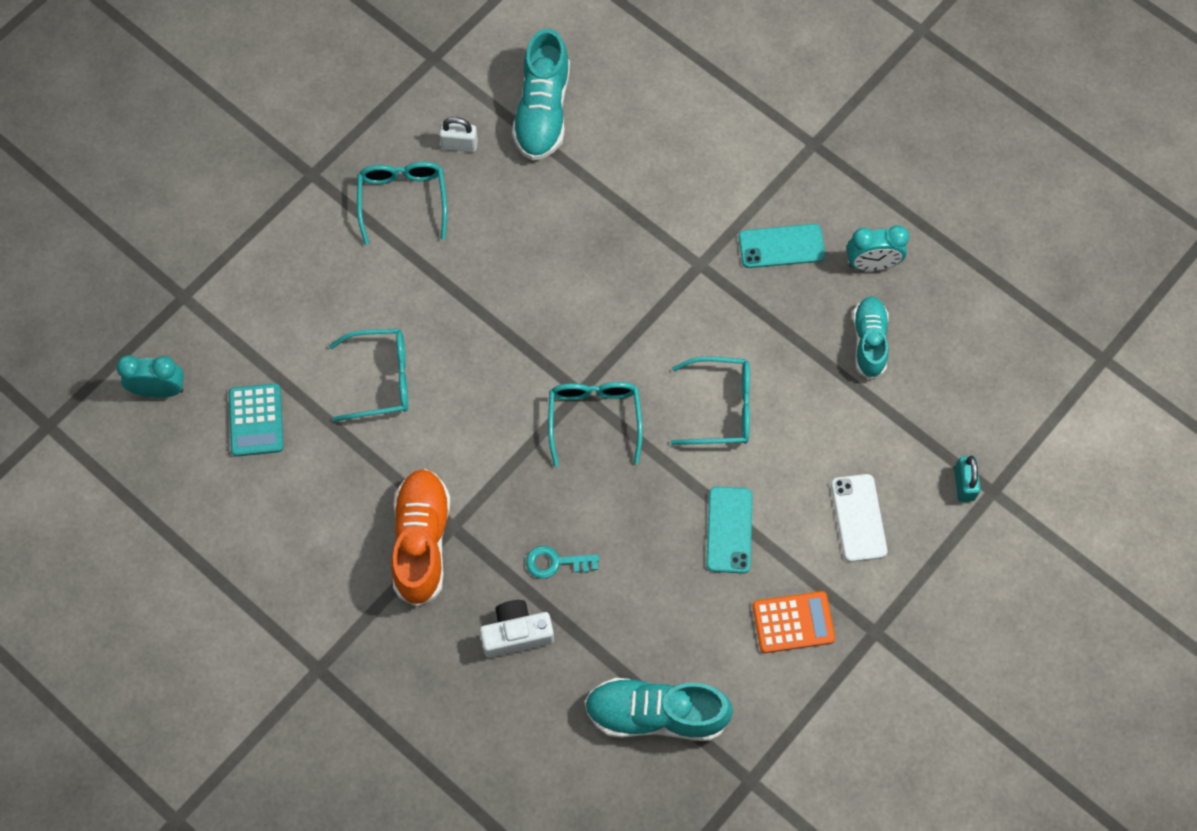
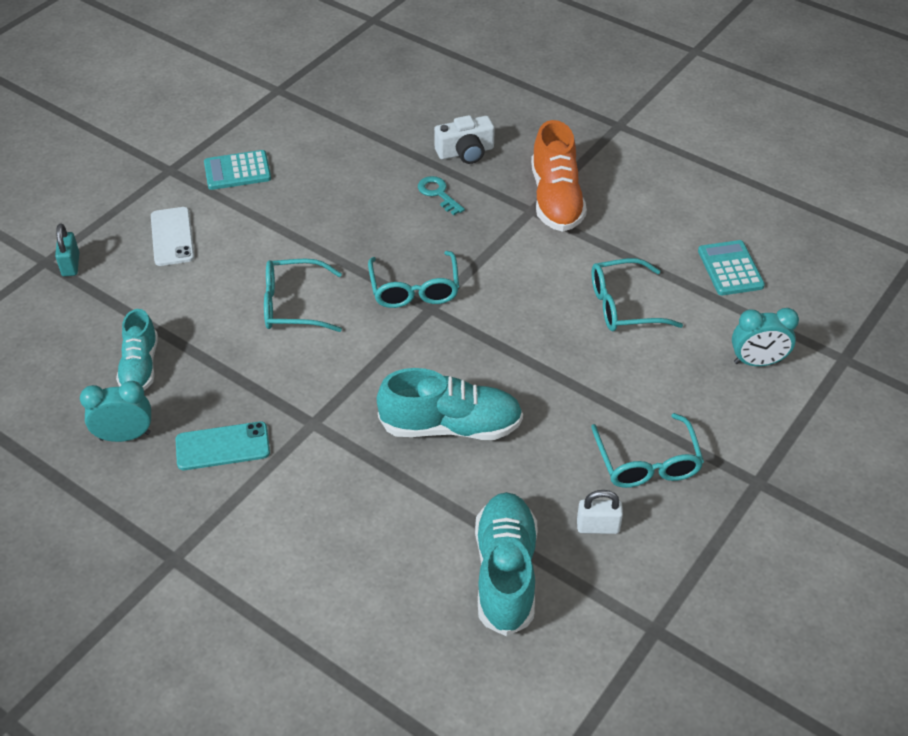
camera: 175 degrees right, 20 degrees down
(160, 390) = (830, 284): turquoise clock -> turquoise clock (757, 362)
(556, 562) = (438, 194): turquoise key -> turquoise key turned 120 degrees counterclockwise
(656, 714) = (350, 117): turquoise shoe -> turquoise shoe (451, 426)
(729, 530) = (289, 222): turquoise phone -> none
(793, 622) = (237, 171): orange calculator -> turquoise calculator

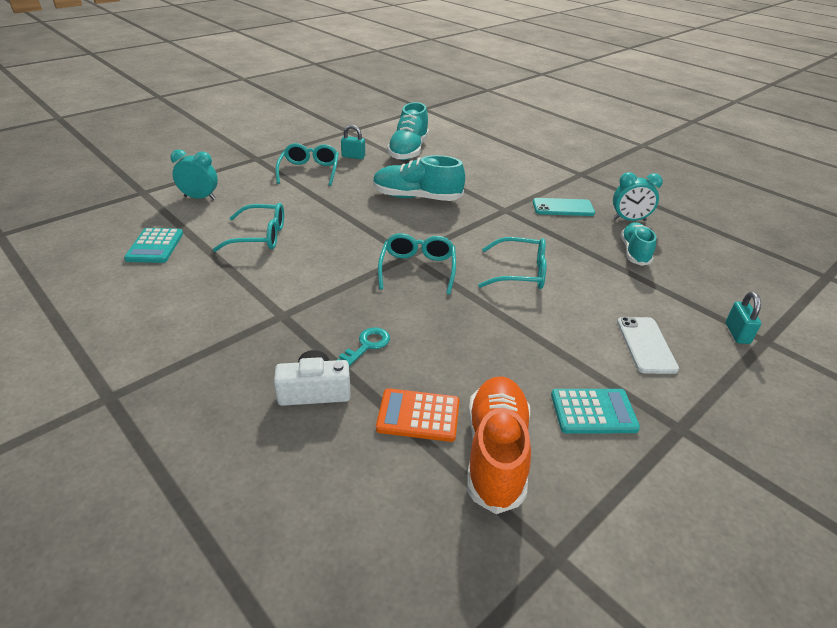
camera: 170 degrees left, 10 degrees down
(378, 148) = (418, 415): none -> orange calculator
(438, 194) = (366, 346): turquoise key -> turquoise key turned 120 degrees counterclockwise
(556, 199) = (251, 321): orange shoe -> orange shoe (496, 453)
(598, 526) = (353, 156): white padlock -> turquoise padlock

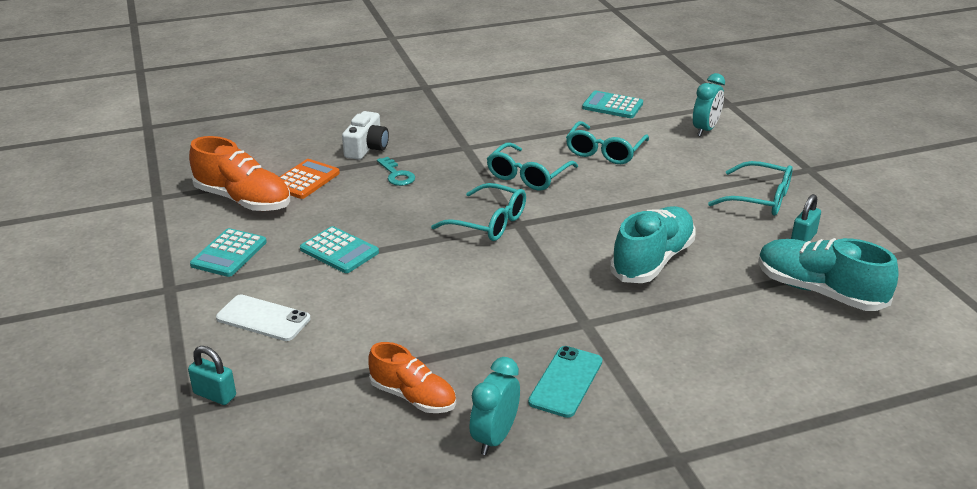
camera: 115 degrees right, 5 degrees down
(520, 273) = (436, 284): turquoise glasses -> turquoise glasses (527, 176)
(523, 337) = (339, 251): none -> turquoise calculator
(634, 252) = (413, 397): turquoise shoe -> orange shoe

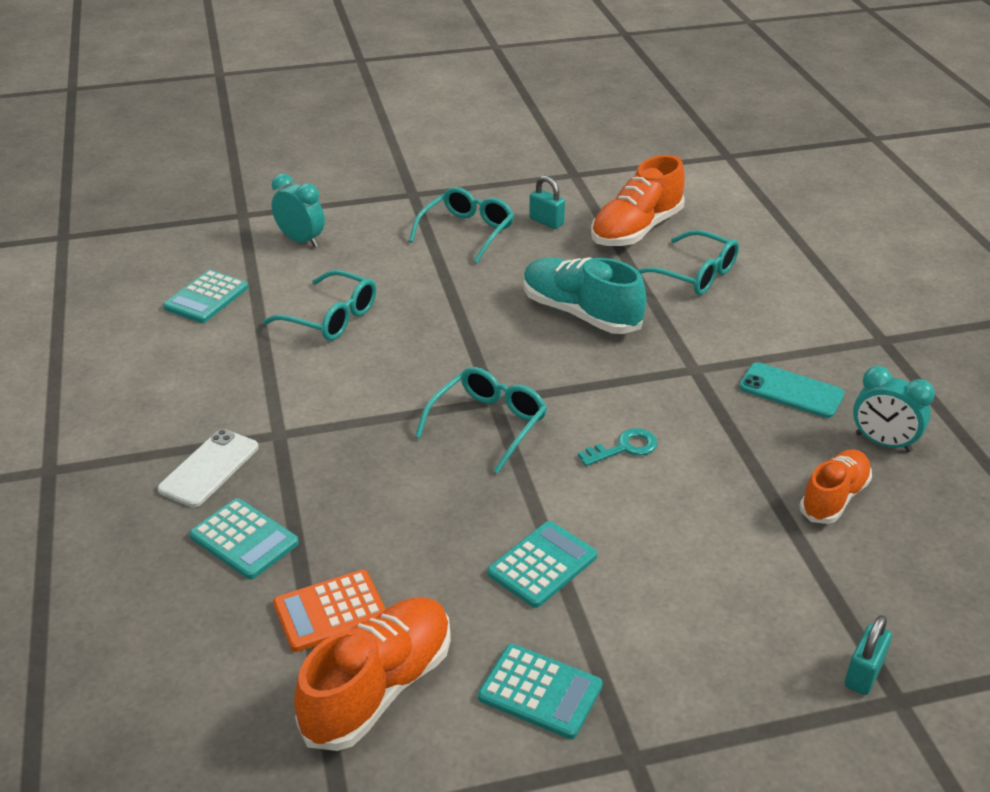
camera: 85 degrees left, 5 degrees up
(263, 318) = (702, 637): white phone -> white phone (209, 468)
(305, 180) = (330, 611): orange calculator -> orange calculator turned 60 degrees counterclockwise
(367, 148) = (244, 539): white camera -> turquoise calculator
(396, 175) = (341, 506): turquoise key -> turquoise key (624, 448)
(527, 176) = (377, 384): turquoise glasses -> turquoise glasses (694, 274)
(819, 291) = (636, 230): turquoise shoe -> orange shoe

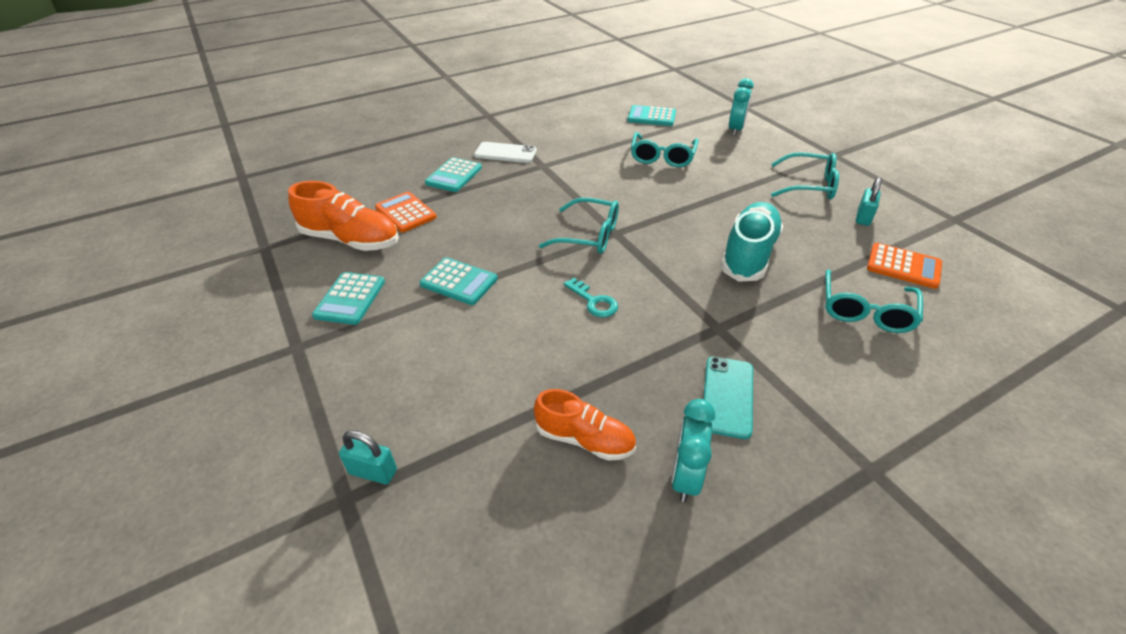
camera: 75 degrees right, 5 degrees up
(636, 230) = (903, 266): orange shoe -> orange calculator

